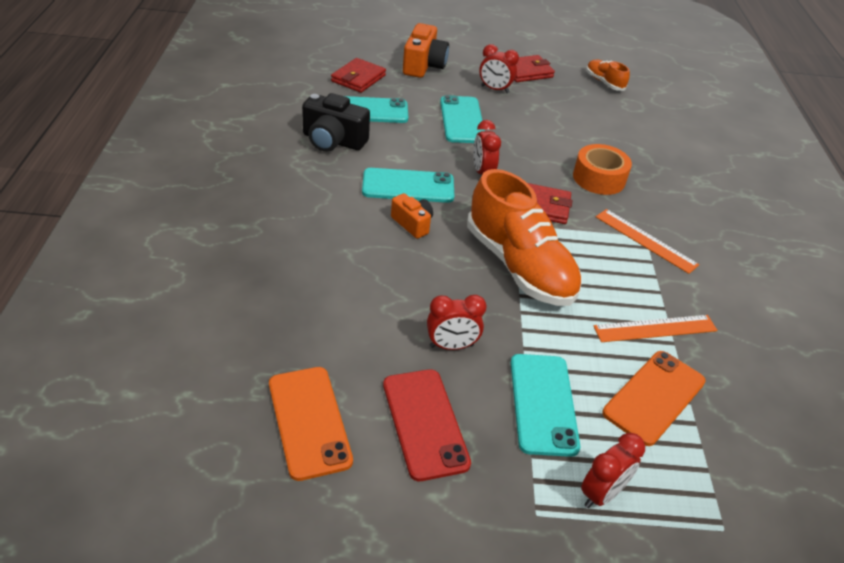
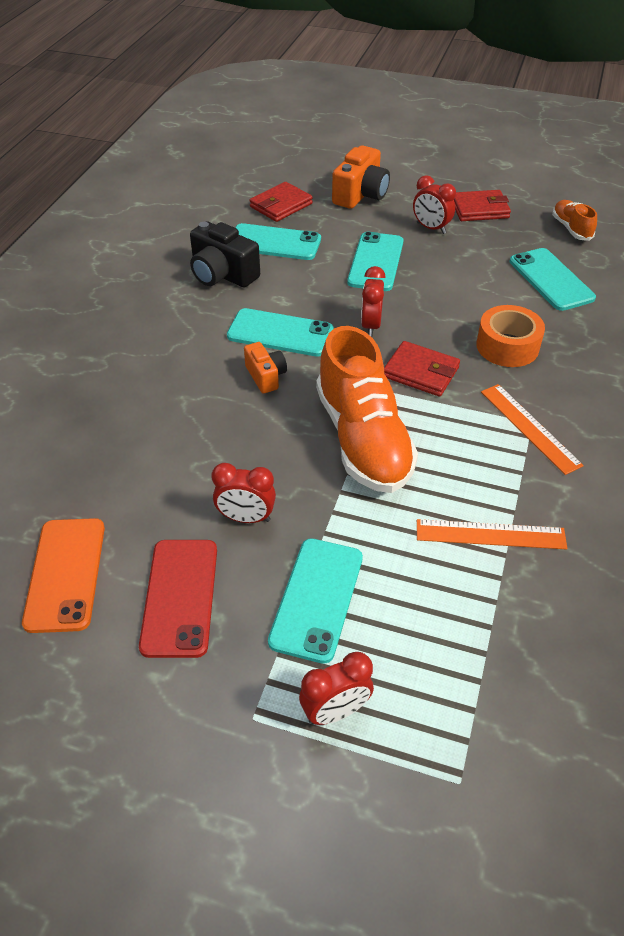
camera: 20 degrees right, 5 degrees up
(607, 123) = (551, 279): none -> turquoise phone
(654, 397) = (450, 614): orange phone -> none

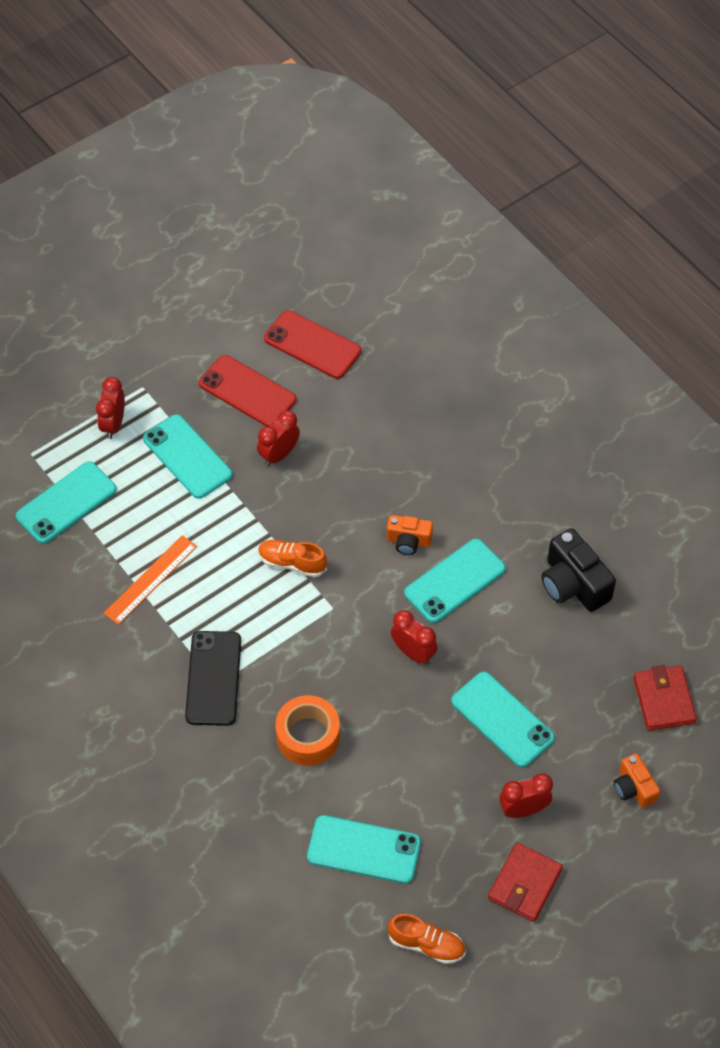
camera: 125 degrees right, 10 degrees up
(65, 574) = (312, 345): orange phone -> red phone
(222, 274) = (573, 584): black camera -> black camera turned 105 degrees counterclockwise
(274, 243) = (597, 654): turquoise phone -> turquoise phone (66, 503)
(360, 195) = (634, 788): orange camera -> orange camera, size x0.60
(363, 439) = (292, 563): orange shoe -> orange shoe, size x0.47
(421, 372) = (329, 649): red wallet -> none
(530, 427) = (213, 678): orange ruler -> black phone

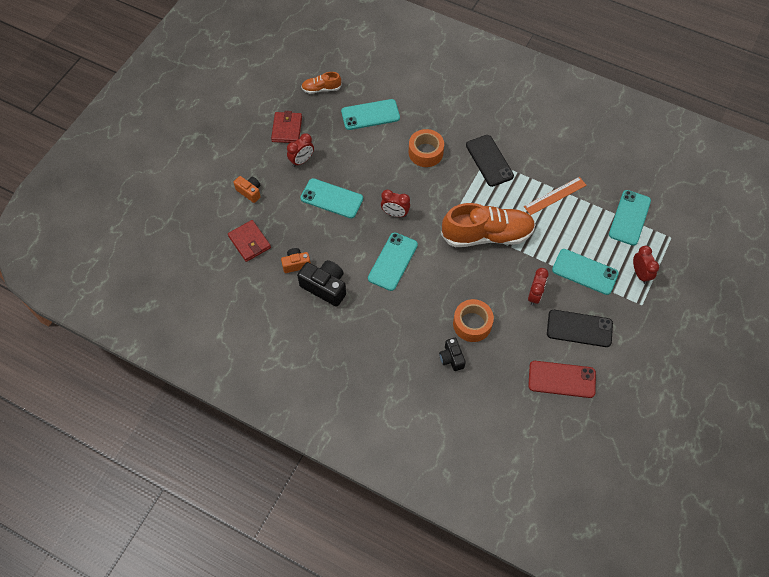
camera: 155 degrees right, 5 degrees up
(151, 580) = (555, 195): orange ruler -> orange ruler turned 45 degrees clockwise
(247, 392) = (579, 328): red phone -> black phone
(292, 563) = (487, 235): orange shoe -> orange shoe, size x2.12
(388, 453) = (472, 324): none -> orange tape
(408, 541) = (430, 274): orange camera -> orange camera (296, 264)
(441, 423) = (451, 358): none -> black camera

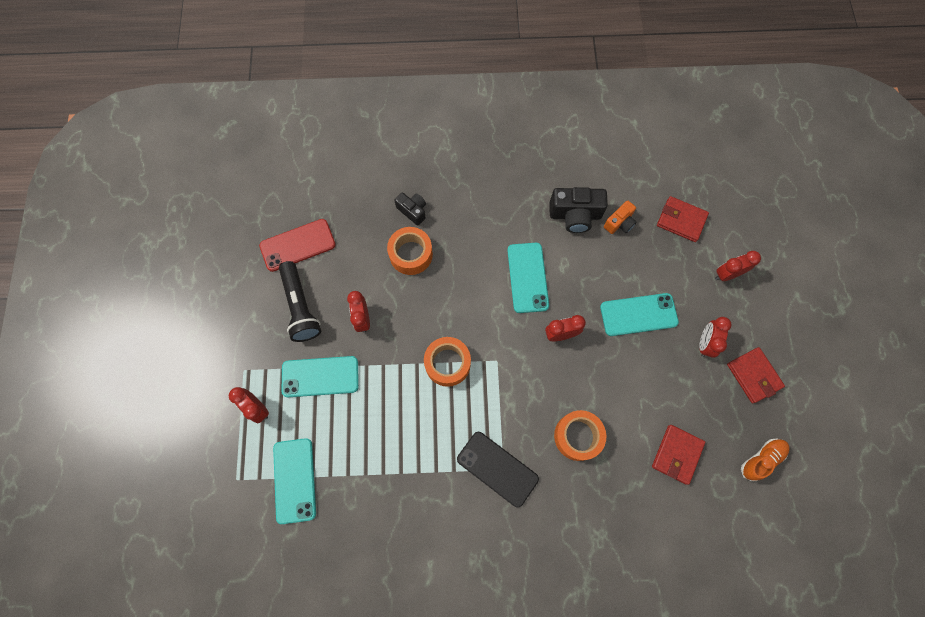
camera: 150 degrees right, 10 degrees up
(249, 192) = (727, 274): orange camera -> red clock
(370, 115) = (676, 454): turquoise phone -> red wallet
(487, 235) = (447, 363): orange shoe -> orange tape
(555, 195) = (395, 461): orange ruler -> none
(579, 328) = (300, 307): black phone -> black flashlight

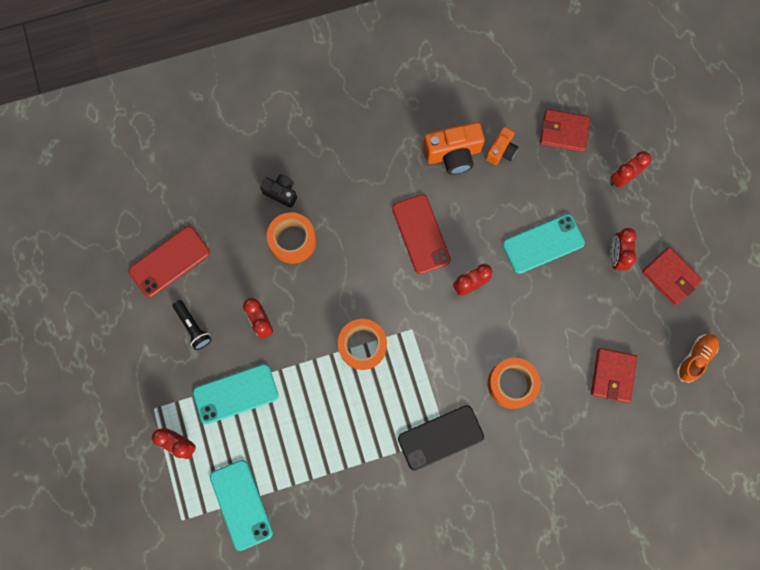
camera: 15 degrees left, 5 degrees up
(300, 307) = (193, 327): black flashlight -> black flashlight, size x0.60
(497, 468) = (440, 437): black phone -> black phone turned 45 degrees counterclockwise
(527, 277) = (421, 234): turquoise phone -> red phone
(575, 215) = (453, 154): black camera -> orange camera

